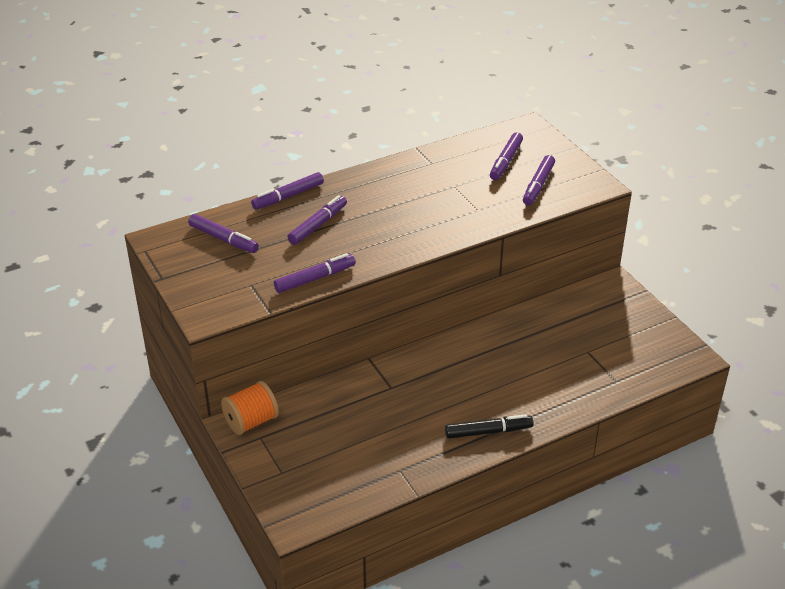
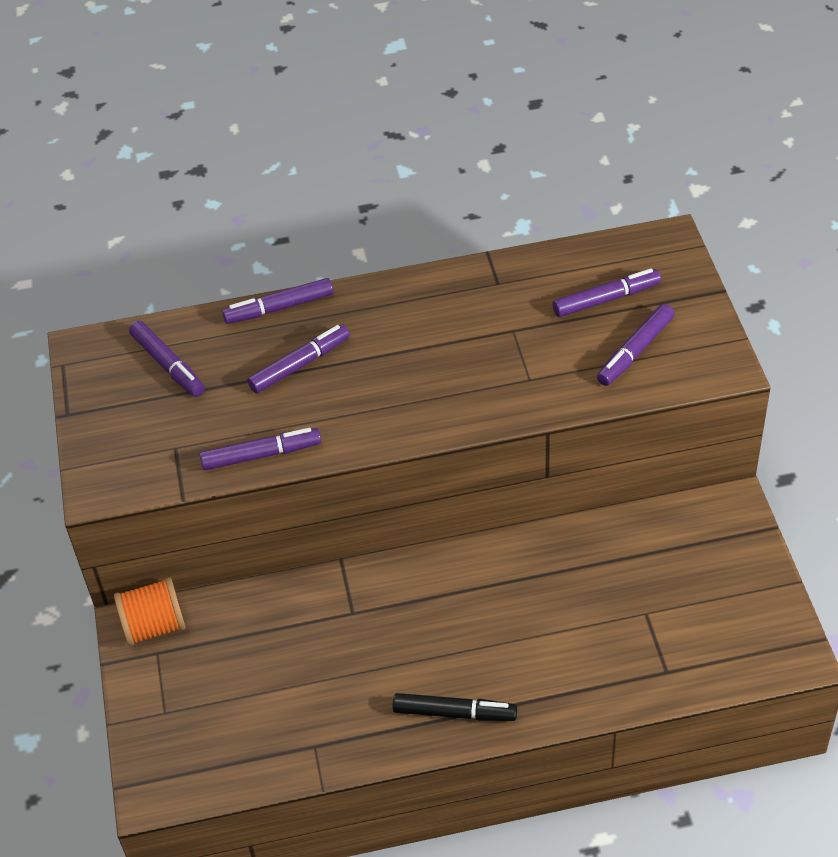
camera: 20 degrees right, 10 degrees up
(505, 161) = (606, 299): purple marker -> purple marker turned 150 degrees counterclockwise

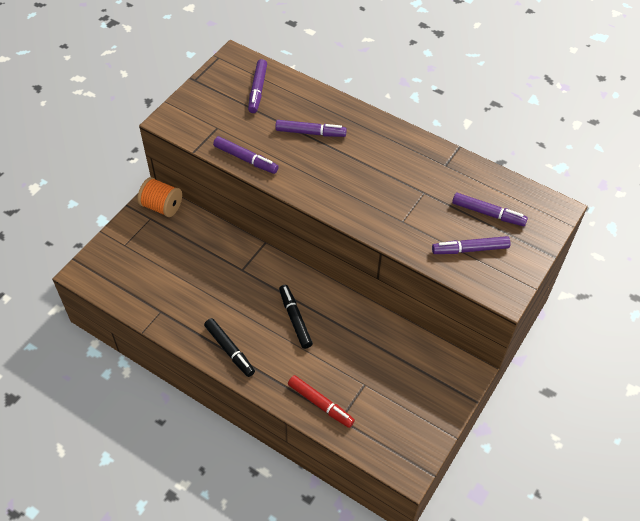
camera: 40 degrees right, 5 degrees up
(279, 308) = (333, 100): purple marker -> none
(485, 612) = (295, 319): none -> black marker
(627, 676) = (320, 404): none -> red marker

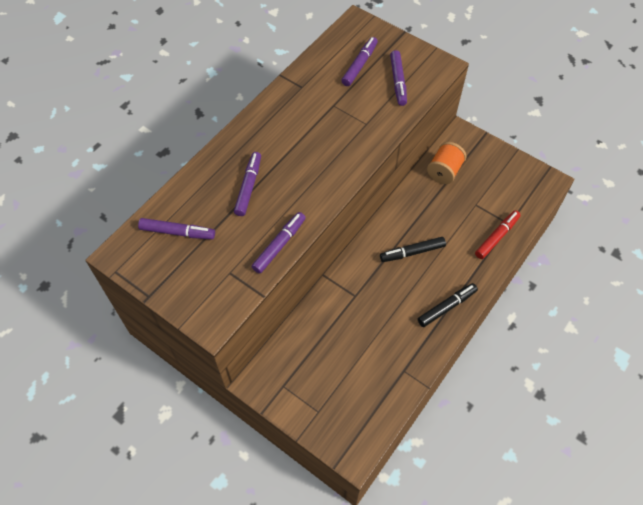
camera: 85 degrees left, 5 degrees up
(162, 206) = (267, 374): orange spool -> orange spool (444, 171)

